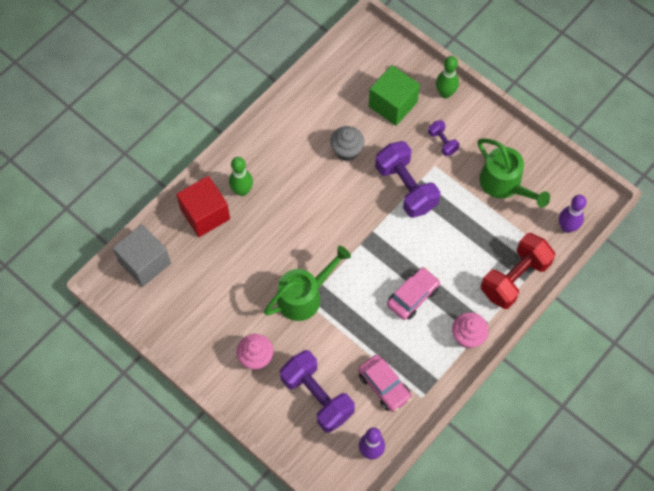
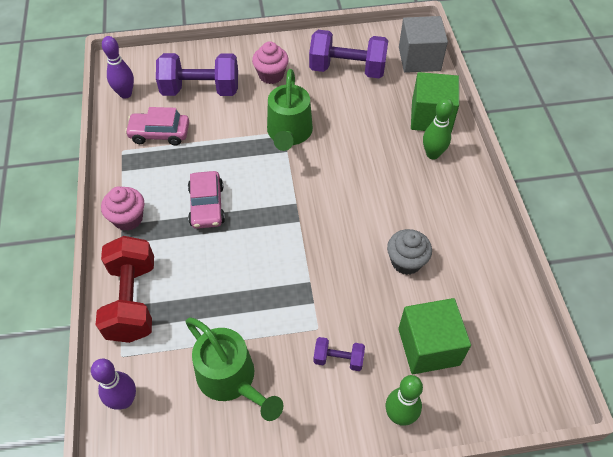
camera: 130 degrees right, 10 degrees down
(205, 214) = (431, 117): red cube -> green cube
(405, 188) = (317, 282): purple dumbbell -> purple dumbbell (347, 69)
(505, 185) = (231, 380): green watering can -> green watering can turned 135 degrees counterclockwise

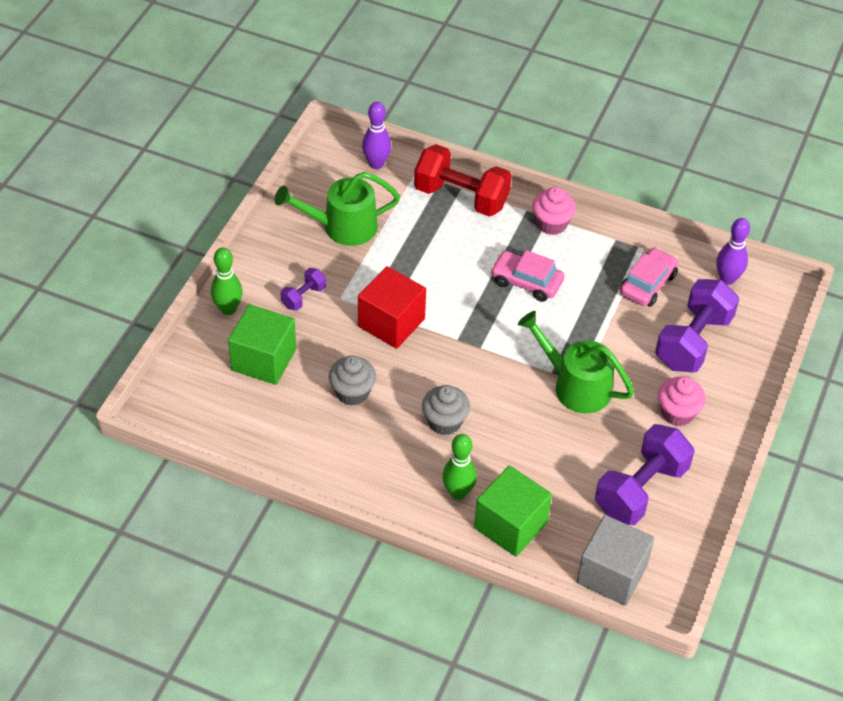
camera: 120 degrees right, 5 degrees down
(316, 274) = (391, 323): none -> red cube
(382, 190) = (444, 422): none -> grey cupcake

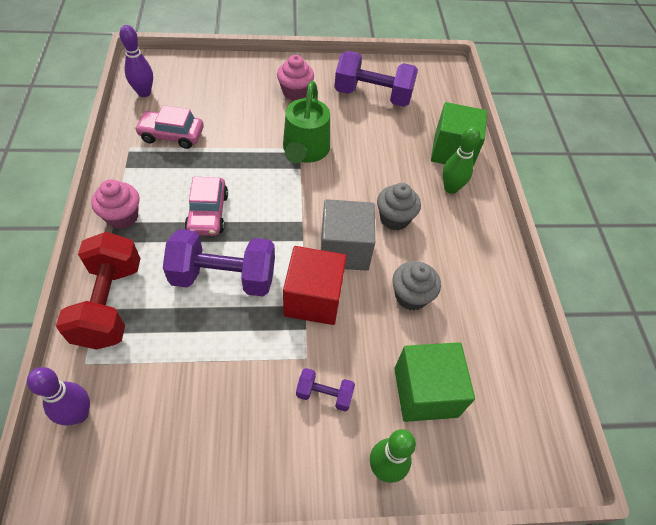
camera: 120 degrees left, 5 degrees up
(342, 227) = (202, 404): green watering can -> none
(612, 574) = (446, 94): grey cube -> grey cube (344, 249)
(693, 341) = (221, 98): purple dumbbell -> purple dumbbell (224, 277)

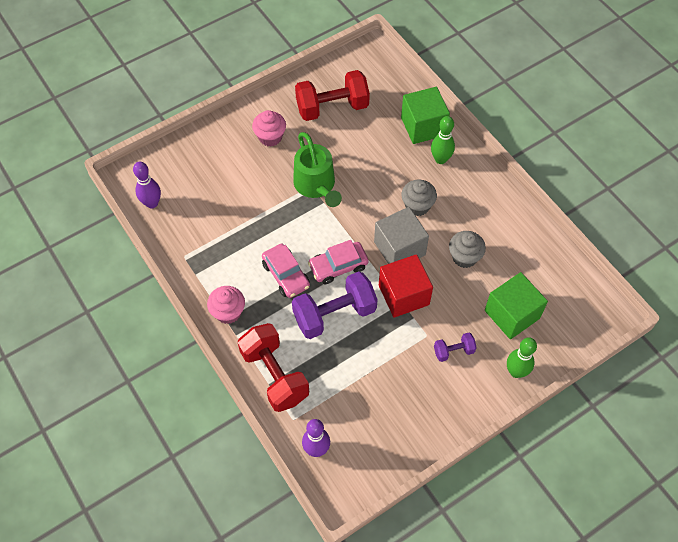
camera: 25 degrees left, 5 degrees up
(172, 135) = (206, 228): pink car -> pink car (338, 266)
(373, 95) = (332, 107): purple dumbbell -> red dumbbell

